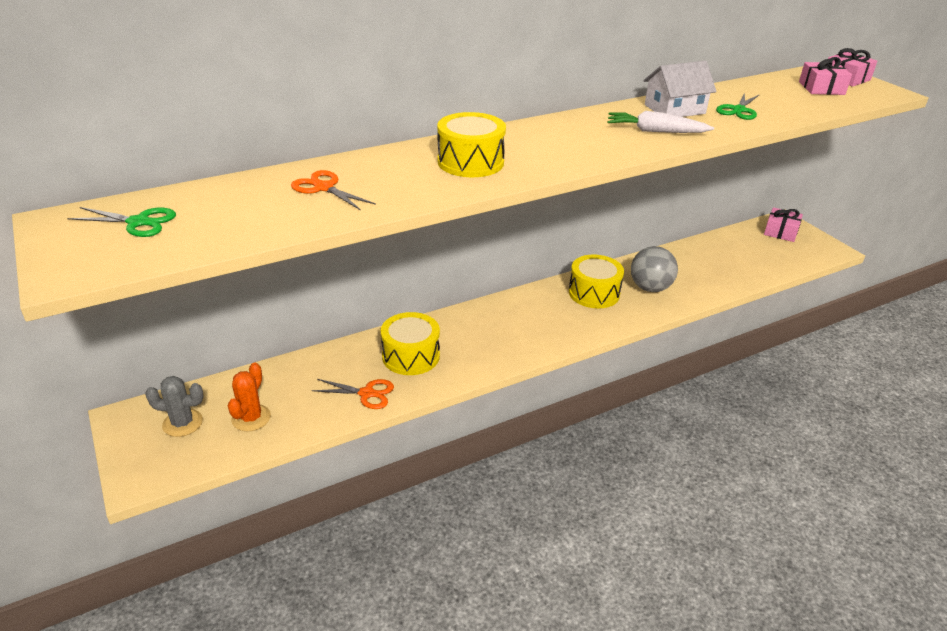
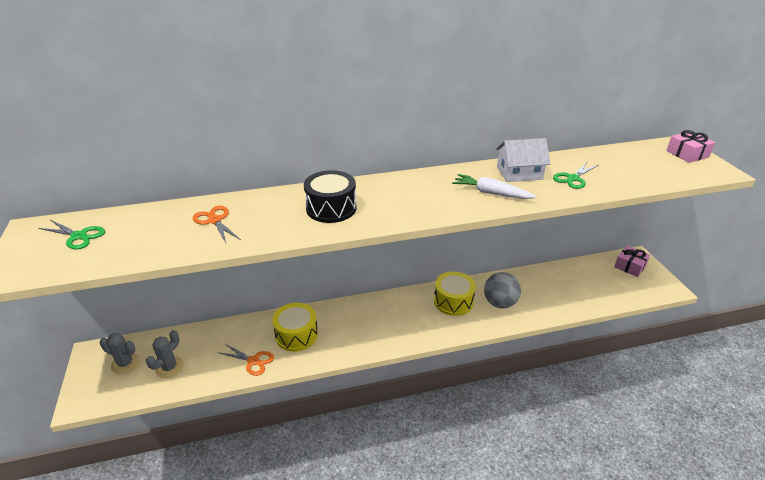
camera: 15 degrees right, 0 degrees up
(251, 418) = (169, 367): orange cactus -> grey cactus
(470, 162) = (331, 208): yellow drum -> black drum
(821, 88) = (659, 162): pink gift -> none

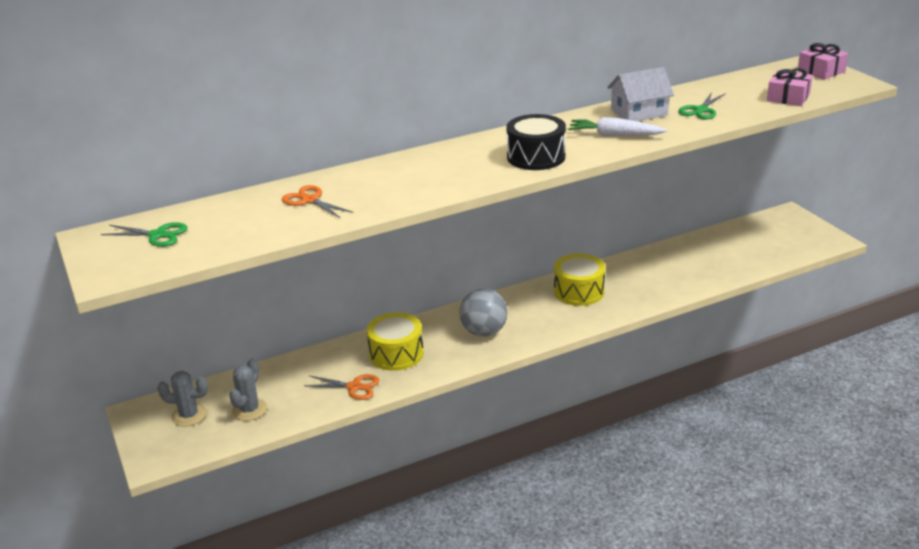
camera: 10 degrees left, 5 degrees down
(331, 208) = (439, 172): black drum -> black drum (536, 157)
(499, 303) = (636, 285): grey ball -> grey ball (484, 332)
(630, 266) = (782, 225): pink gift -> pink gift (788, 97)

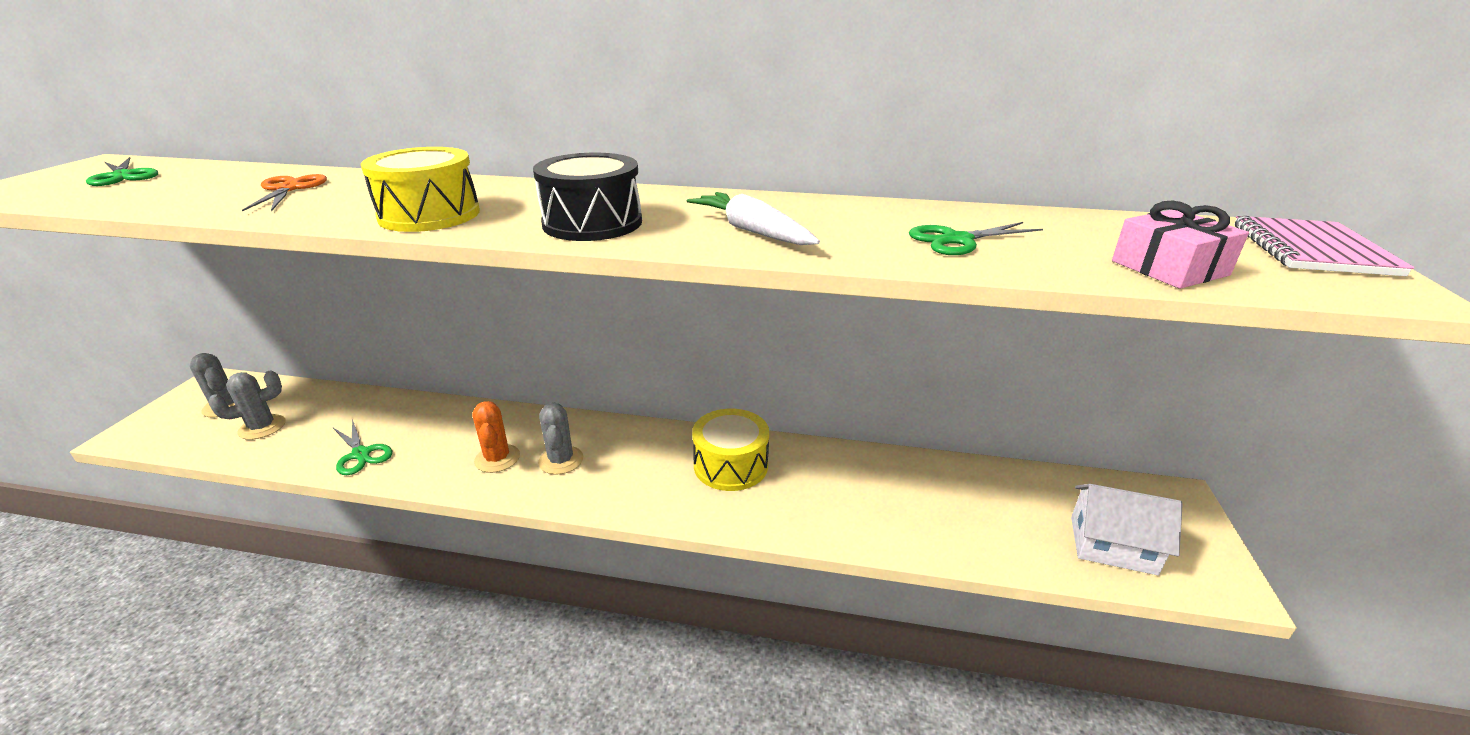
camera: 35 degrees right, 0 degrees up
(354, 387) = (361, 454): orange scissors -> green scissors
(396, 354) = (452, 438): yellow drum -> yellow drum (429, 215)
(445, 348) = (497, 458): none -> orange cactus
(484, 332) = (561, 460): grey ball -> grey cactus
(639, 112) = (851, 216): white house -> white house (1112, 545)
(821, 71) = (1311, 249): pink gift -> pink notebook

